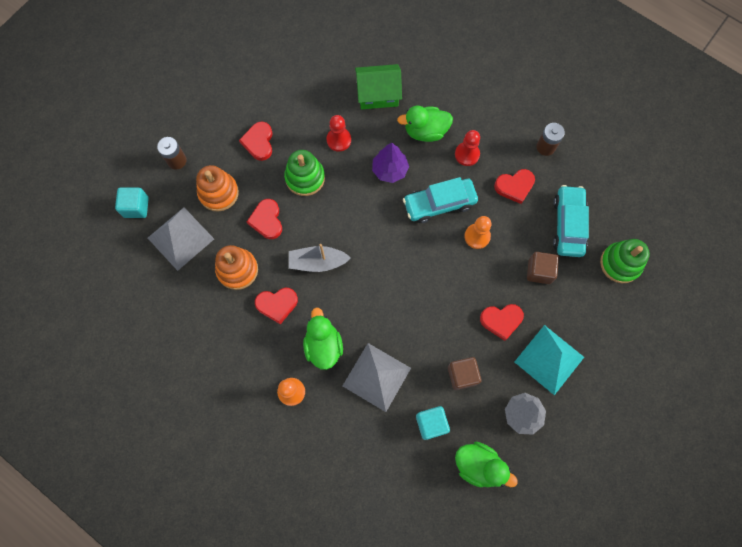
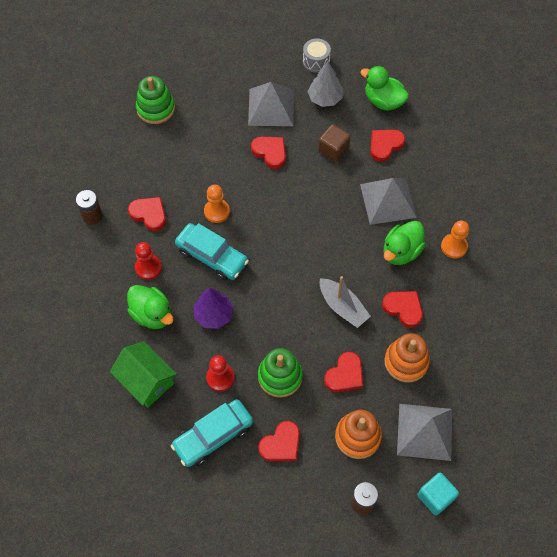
camera: 130 degrees left, 10 degrees down
(431, 423) = (385, 145): turquoise cube -> red heart
(479, 465) = (383, 101): green duck -> green duck turned 45 degrees counterclockwise
(539, 271) = (208, 153): brown cube -> none
(549, 359) = (271, 107): turquoise pyramid -> grey pyramid
(568, 225) = (152, 158): turquoise car -> turquoise car (213, 436)
(572, 442) = (316, 61): none -> grey drum

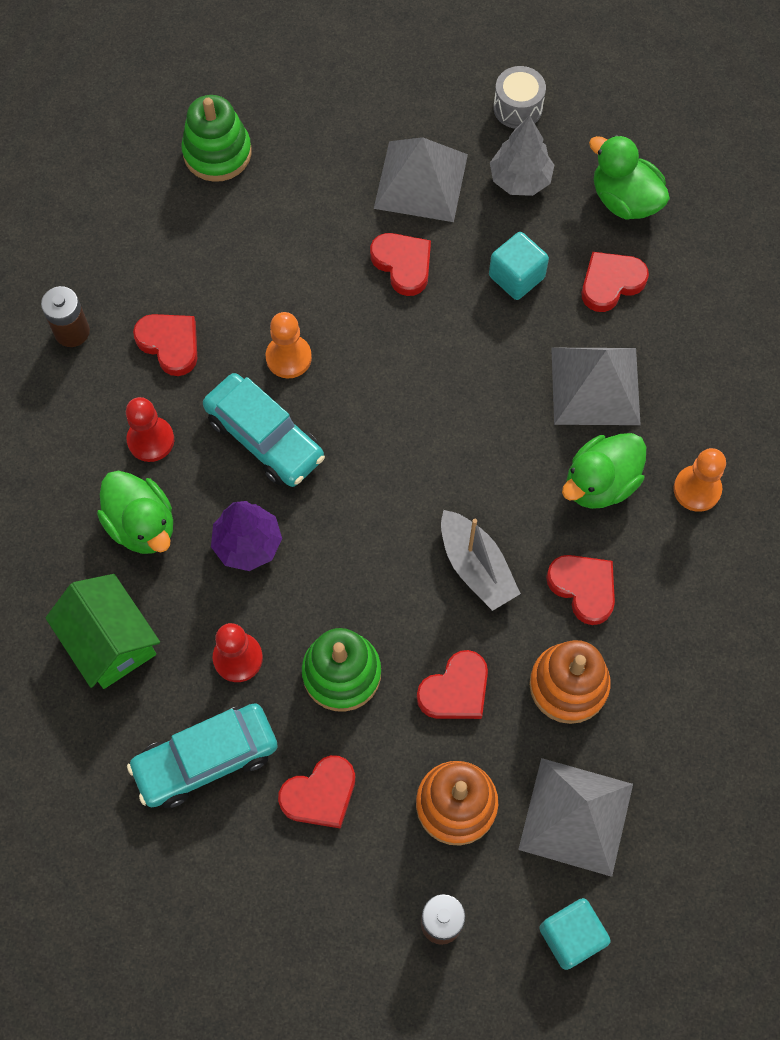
camera: 10 degrees right, 5 degrees up
(333, 150) = (516, 277): brown cube -> turquoise cube

